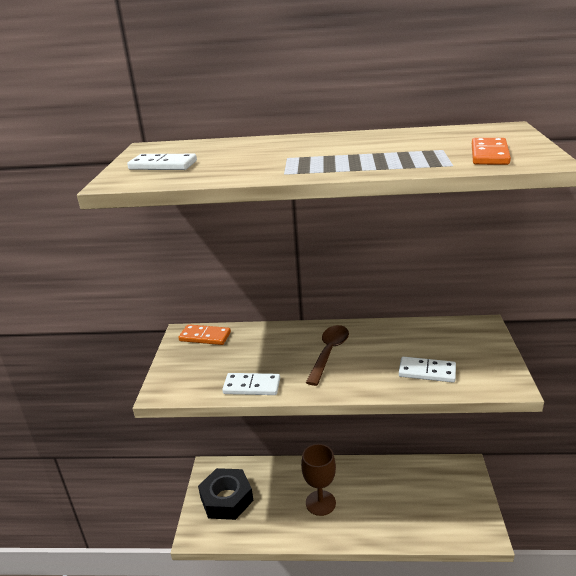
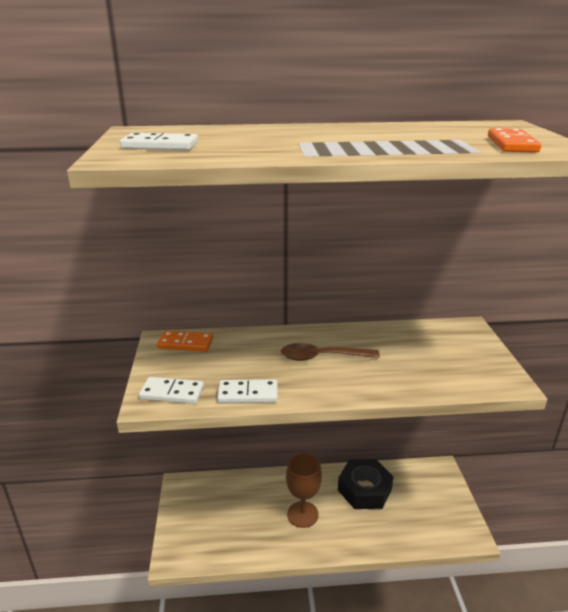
camera: 10 degrees left, 0 degrees up
(226, 499) = (203, 516): black nut -> black nut (364, 489)
(329, 353) = (322, 357): brown spoon -> brown spoon turned 105 degrees counterclockwise
(427, 372) = (427, 373): white domino -> white domino (172, 393)

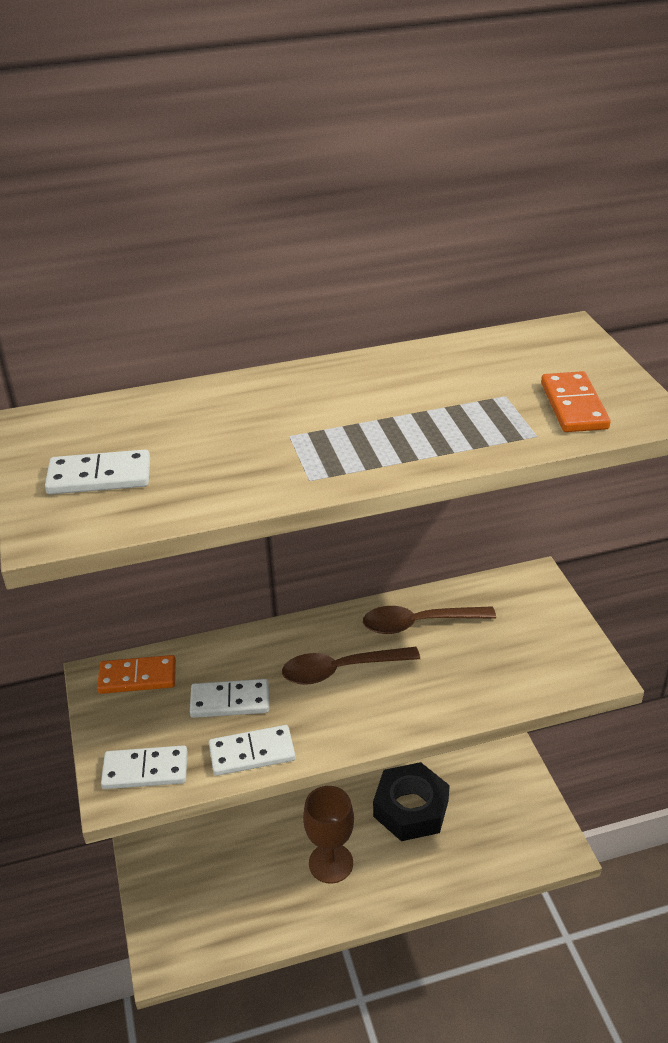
camera: 10 degrees left, 10 degrees up
(242, 364) = (230, 701): none -> white domino
(382, 339) = (419, 623): none -> brown spoon

